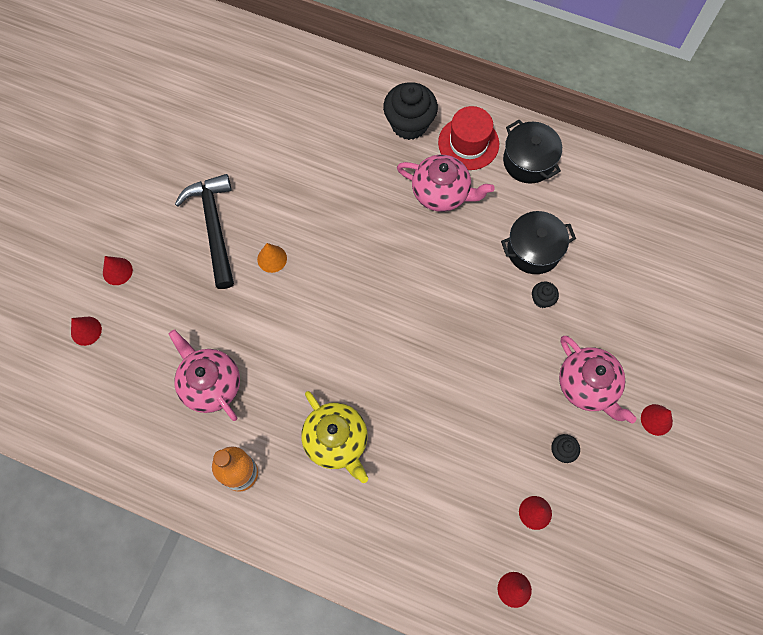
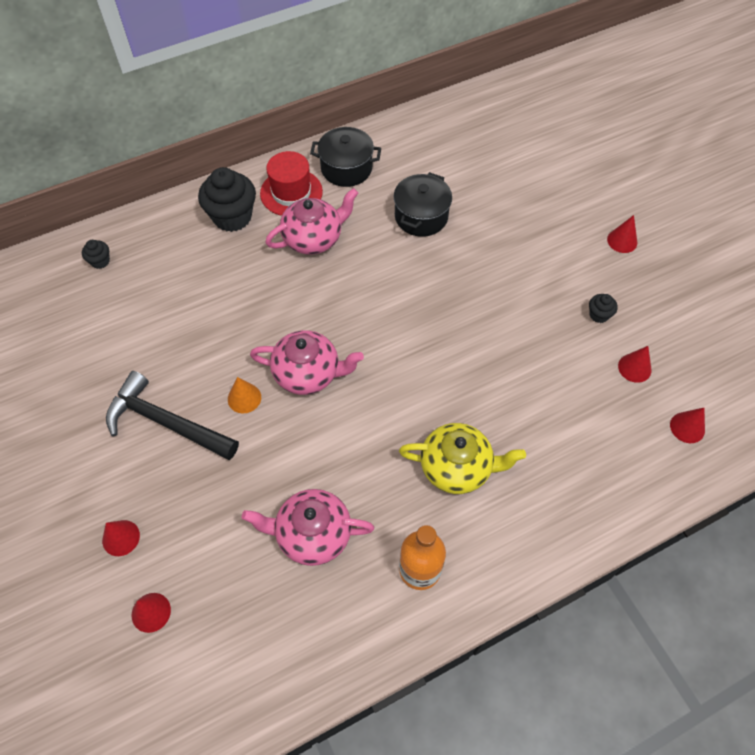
camera: 50 degrees left, 10 degrees down
(542, 299) = (466, 240): black cupcake -> black cupcake (100, 261)
(588, 386) = (561, 262): pink teapot -> pink teapot (308, 373)

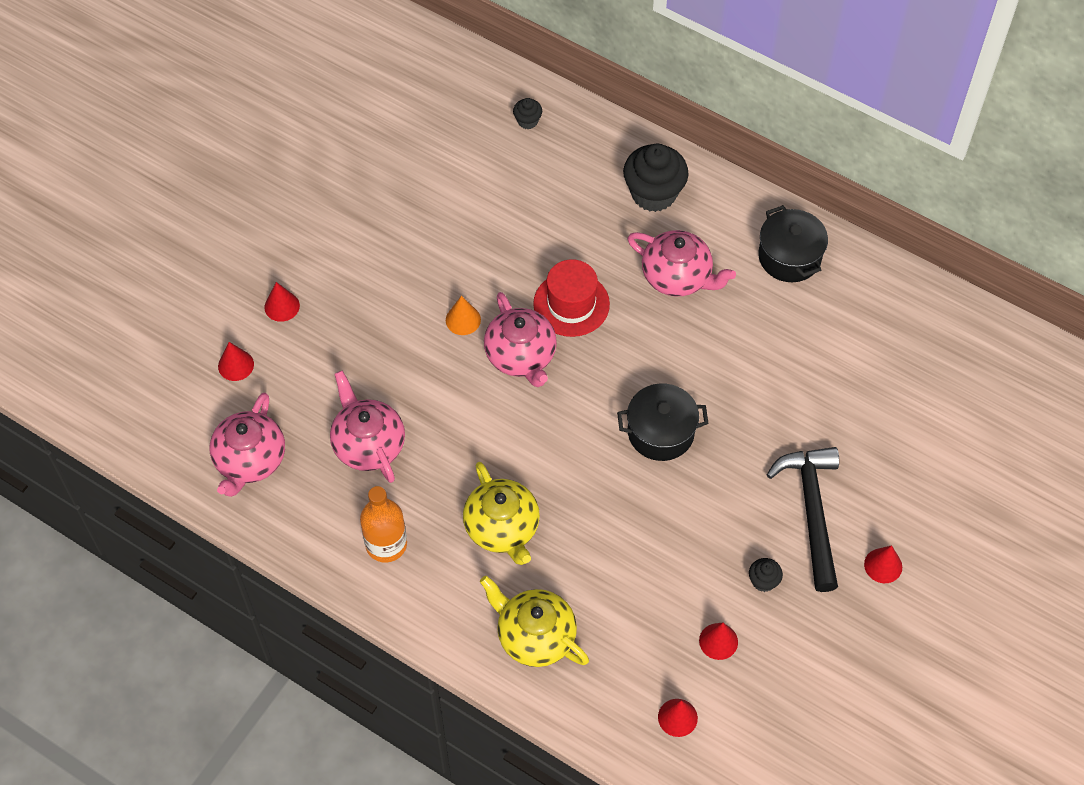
camera: 60 degrees right, 0 degrees up
(166, 423) = (401, 275): black hammer -> black hammer (812, 512)
(261, 651) = (250, 460): none -> pink teapot
(291, 192) = (721, 226): red hat -> red hat (571, 304)
(421, 216) = (775, 357): black pot -> black pot (661, 432)
(568, 493) = (534, 636): none -> yellow teapot

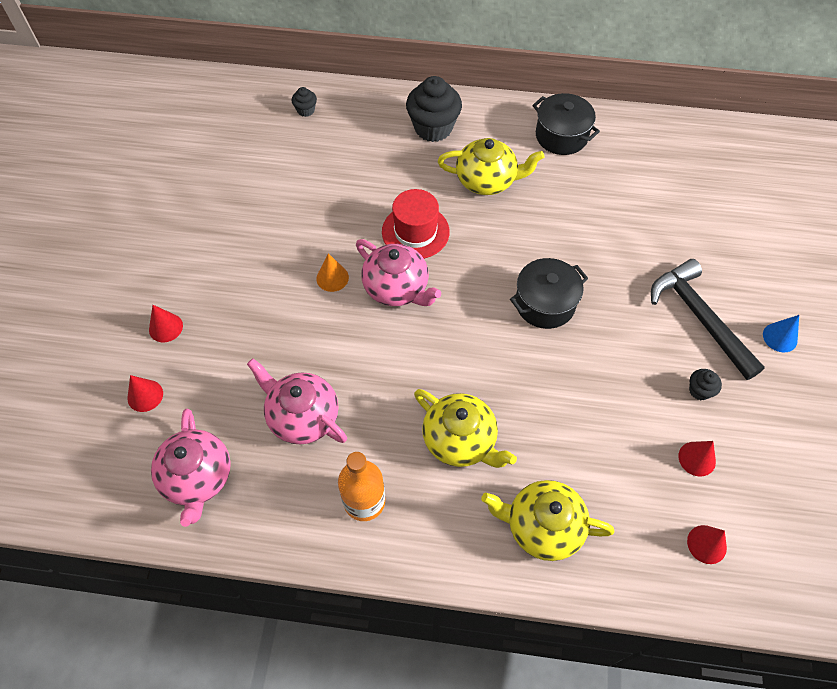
camera: 25 degrees left, 0 degrees up
(678, 277) = (487, 180): pink teapot -> yellow teapot
(883, 565) = (780, 337): red cone -> blue cone

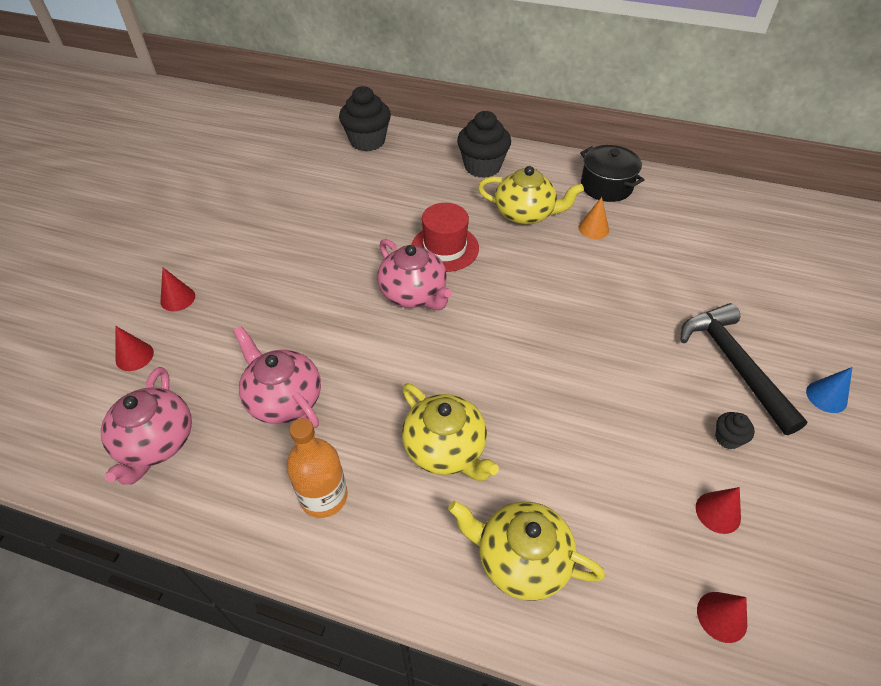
camera: 10 degrees right, 10 degrees down
(306, 110) = (367, 141): black cupcake -> black cupcake, size x2.15
(332, 278) = (352, 277): orange cone -> orange cone (593, 228)
(545, 304) = (564, 328): black pot -> none

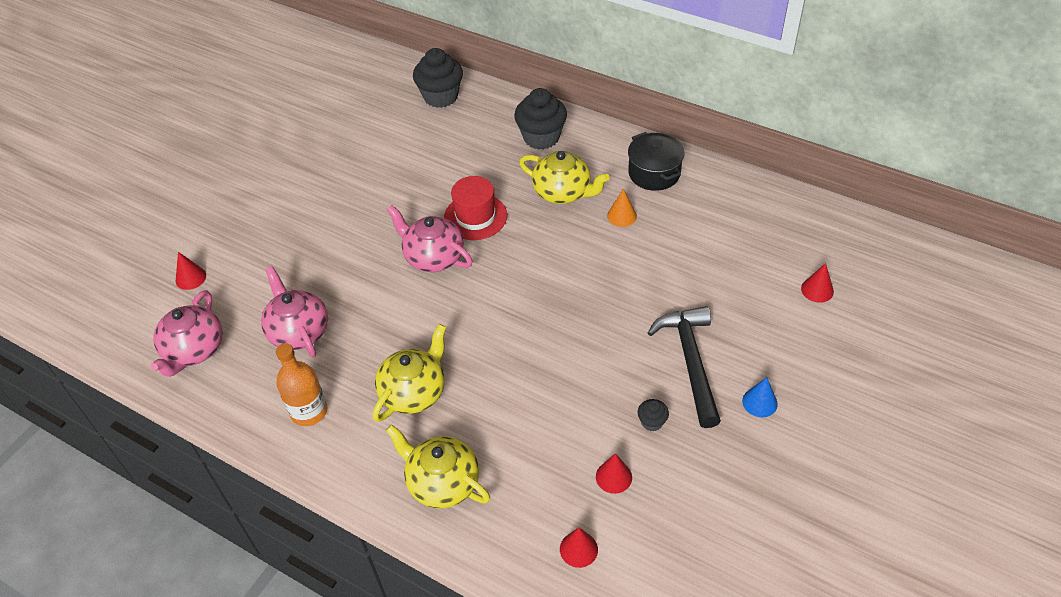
camera: 15 degrees right, 0 degrees up
(178, 298) = (234, 232): red cone -> red cone (817, 290)
(414, 294) = (433, 257): pink teapot -> pink teapot turned 150 degrees clockwise
(446, 449) = (414, 392): yellow teapot -> yellow teapot turned 120 degrees counterclockwise

